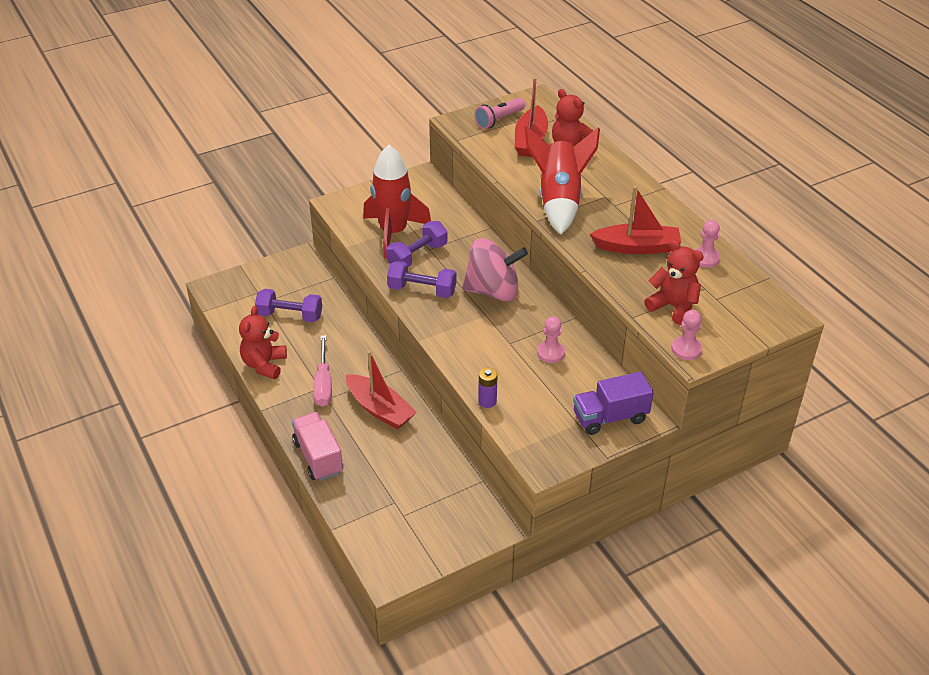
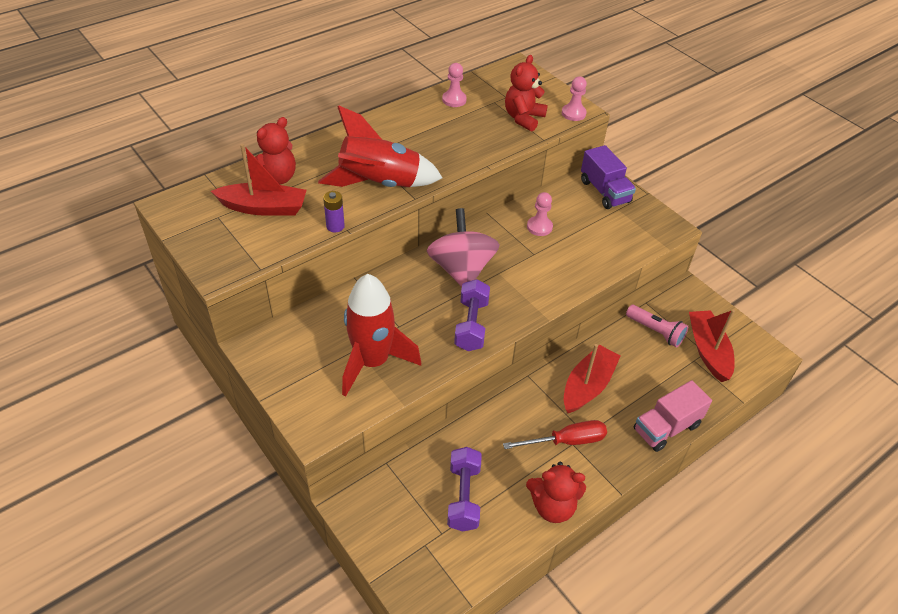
camera: 100 degrees left, 5 degrees up
(323, 384) = (566, 441): pink screwdriver -> red screwdriver
(417, 256) = (413, 335): purple dumbbell -> none
(487, 401) = (614, 264): purple battery -> purple battery (335, 226)
(499, 120) = (218, 235): pink flashlight -> pink flashlight (655, 331)
(637, 247) = (446, 136): red boat -> red boat (708, 350)

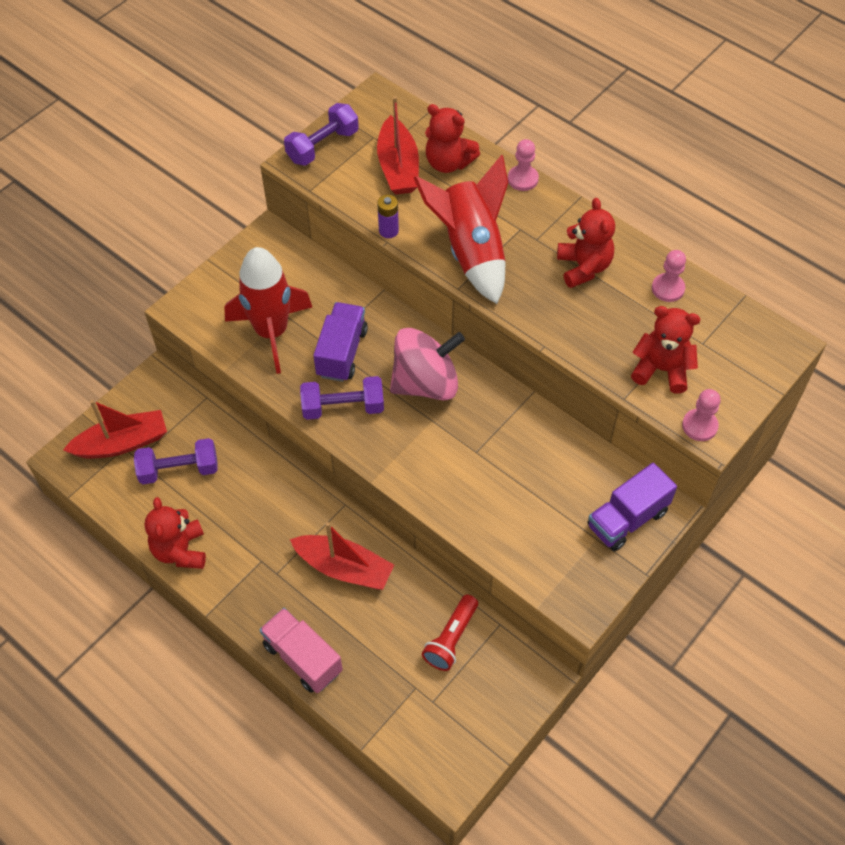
camera: 80 degrees right, 10 degrees up
(209, 251) = (323, 146): none -> purple dumbbell
(413, 316) = (341, 352): none -> purple truck
(419, 132) = (583, 267): none -> red teddy bear
(539, 227) = (527, 451): pink pawn -> pink pawn (522, 179)
(566, 441) = (263, 554): red screwdriver -> none
(655, 331) = (451, 639): pink flashlight -> red flashlight
(708, 350) = (436, 704): red boat -> red boat (122, 443)

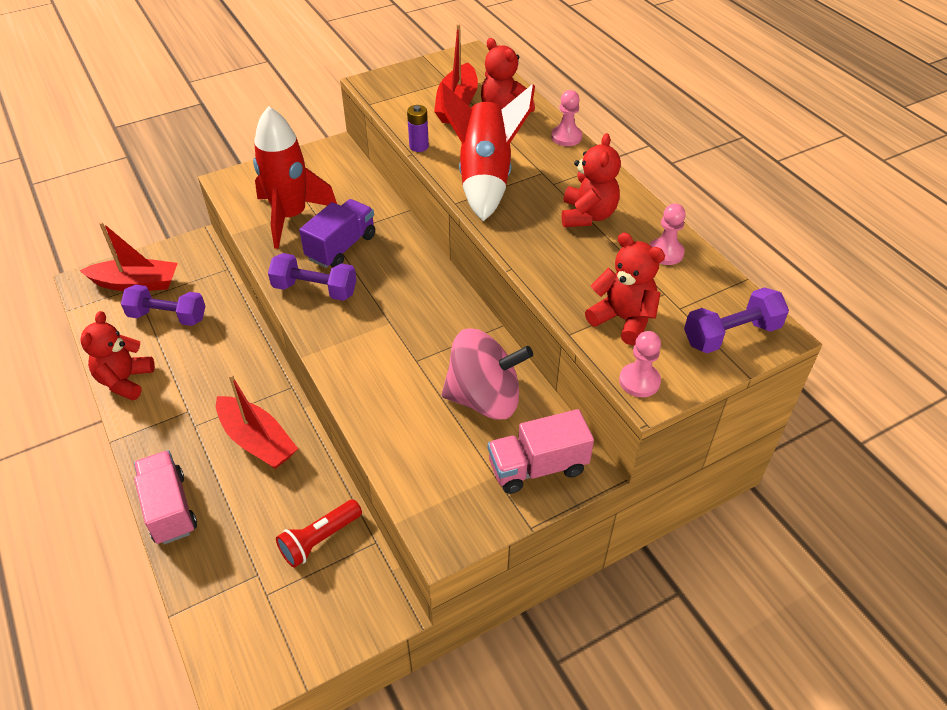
camera: 20 degrees right, 10 degrees down
(323, 146) = (401, 77): purple dumbbell -> purple dumbbell (731, 335)
(426, 383) = (402, 291): pink spinning top -> pink spinning top (484, 398)
(627, 519) = (537, 467): purple truck -> pink truck

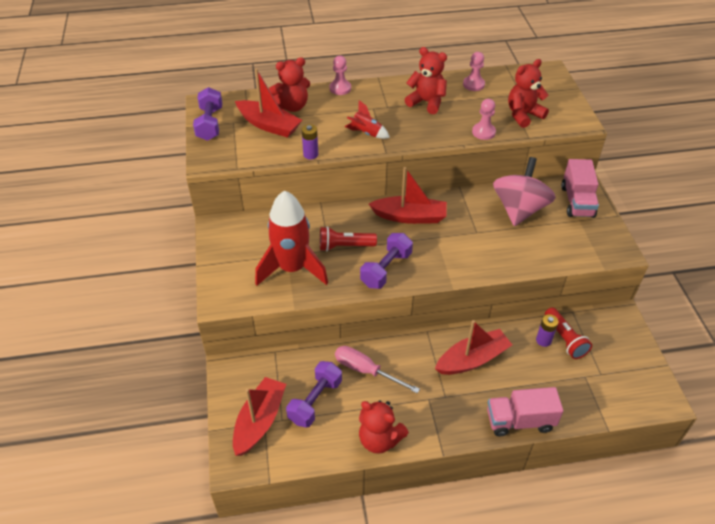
camera: 70 degrees left, 0 degrees up
(217, 346) = (366, 370): none -> pink screwdriver
(310, 514) = (543, 340): none -> purple battery
(341, 247) = (345, 246): purple truck -> red flashlight
(417, 290) = (410, 217): none -> red boat
(485, 178) = (366, 133): red rocket -> red rocket, size x0.46
(639, 381) = (572, 123): pink pawn -> pink pawn (483, 132)
(731, 335) = (547, 84): purple dumbbell -> purple dumbbell (210, 124)

